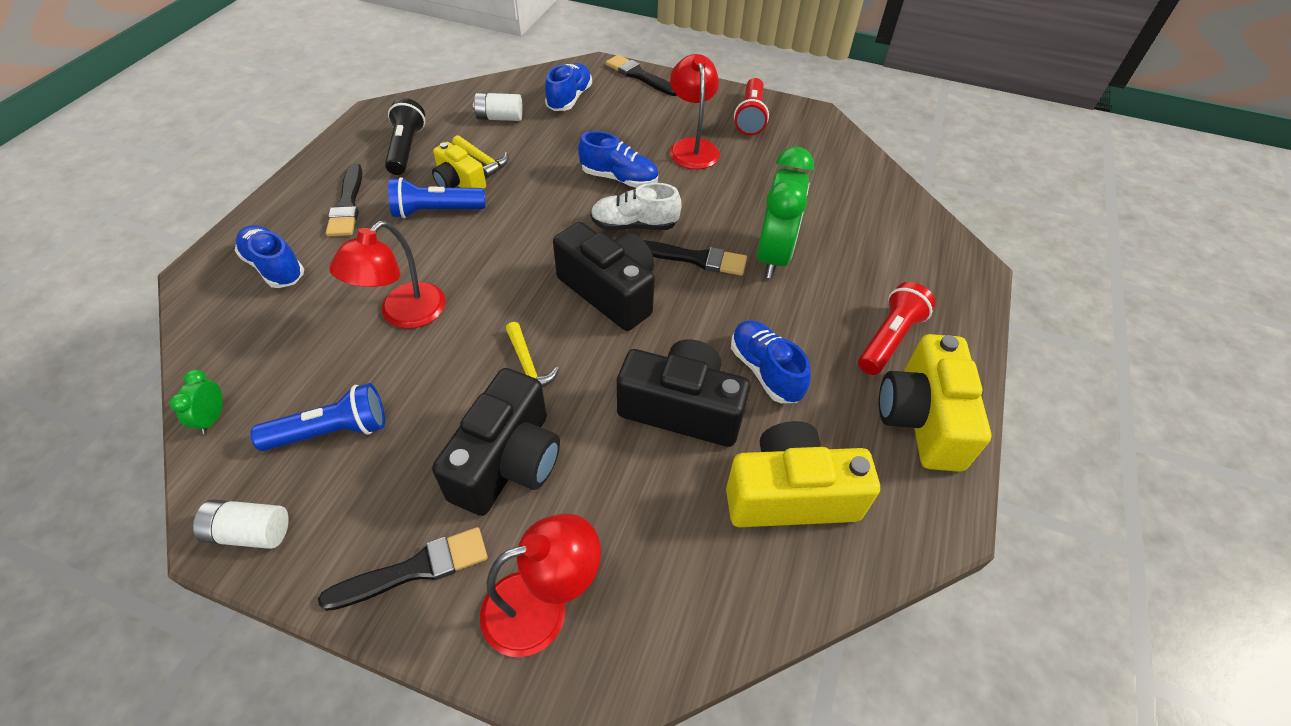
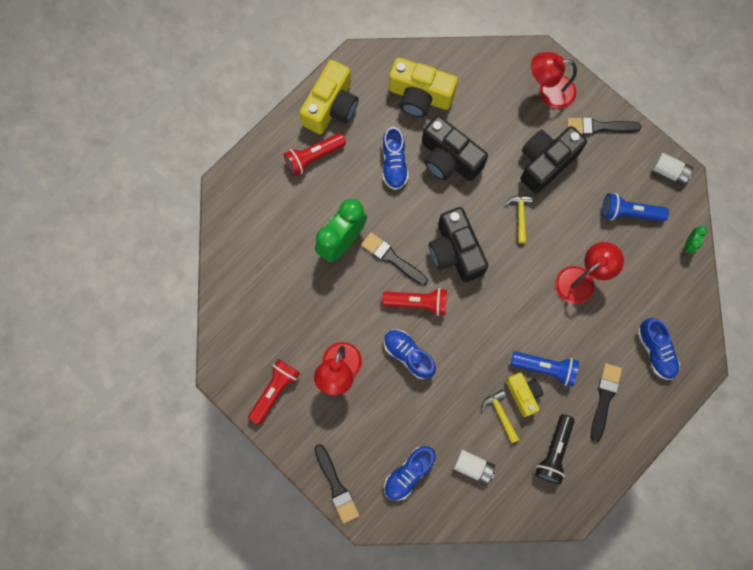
camera: 155 degrees left, 25 degrees up
(634, 225) = (417, 303): white shoe -> red flashlight

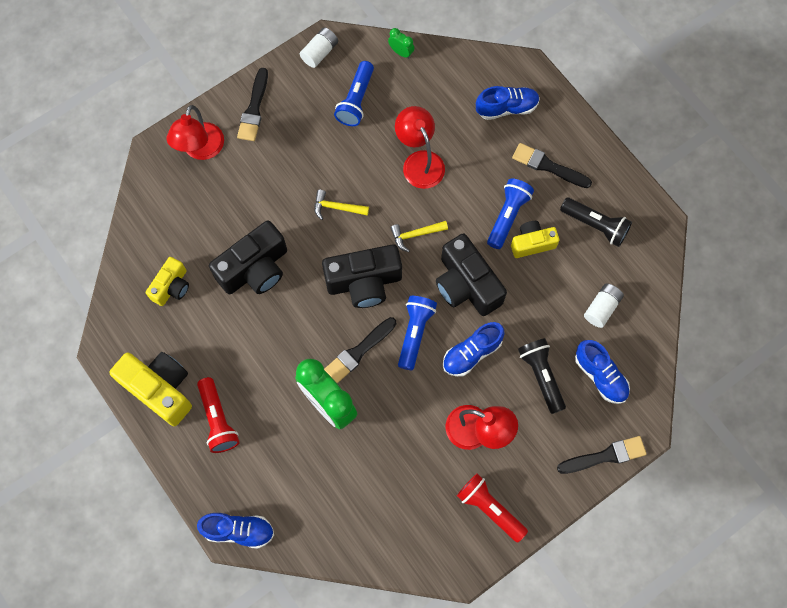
camera: 80 degrees left, 5 degrees down
(394, 164) = (247, 330): blue shoe -> blue shoe (239, 530)
(399, 419) = (541, 376): none -> black flashlight
(417, 303) = (415, 333): red flashlight -> blue flashlight
(419, 96) = (172, 287): yellow camera -> yellow camera, size x0.59
(500, 414) = (549, 270): yellow hammer -> yellow hammer (415, 235)
(545, 163) = (282, 170): black camera -> black camera (466, 285)

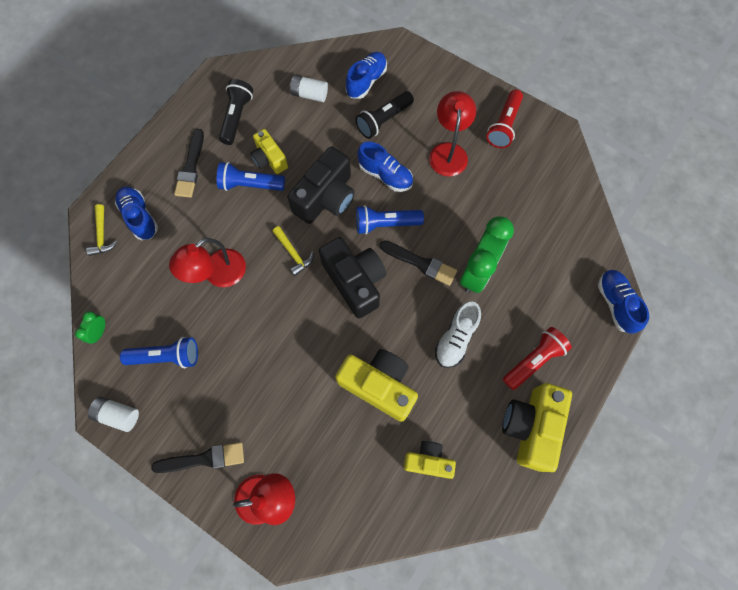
camera: 110 degrees left, 0 degrees up
(255, 269) = (379, 385): black camera -> yellow camera
(269, 355) = (456, 339): none -> white shoe
(336, 207) = (289, 332): yellow hammer -> yellow hammer (102, 235)
(605, 456) = (428, 63): black brush -> none

